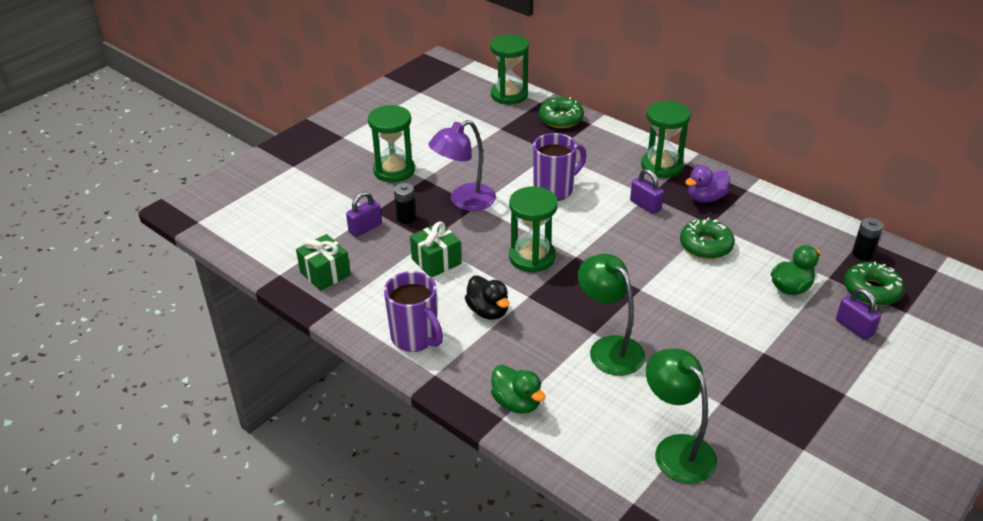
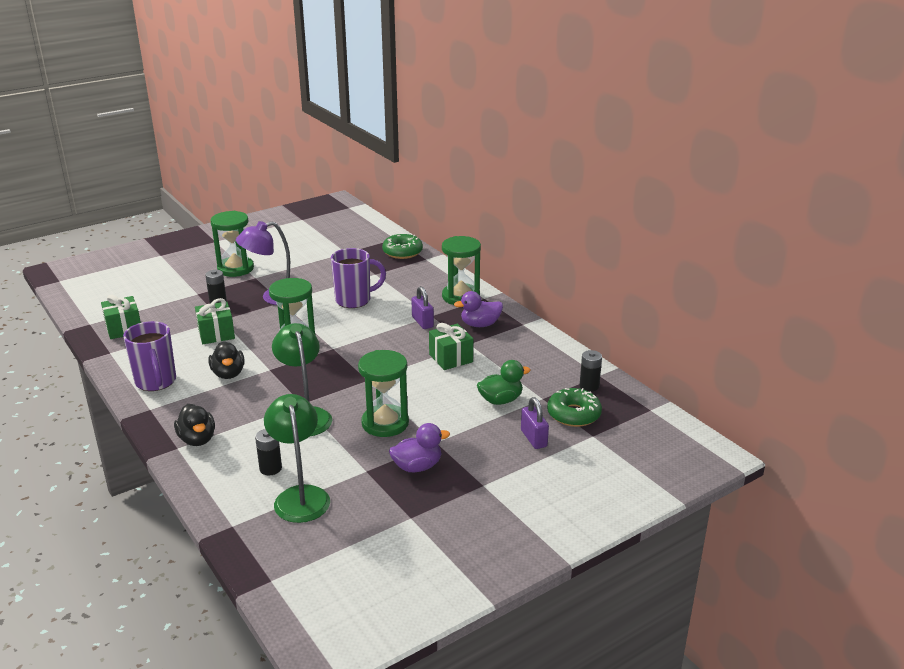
camera: 15 degrees right, 10 degrees down
(365, 228) = (180, 304): purple padlock -> none
(509, 95) = (373, 230): green hourglass -> green hourglass (385, 423)
(516, 403) = (197, 439): green duck -> black duck
(621, 422) = (270, 468): none -> black battery
(706, 245) = (451, 358): green donut -> green gift
(767, 386) = (417, 466): none -> purple duck

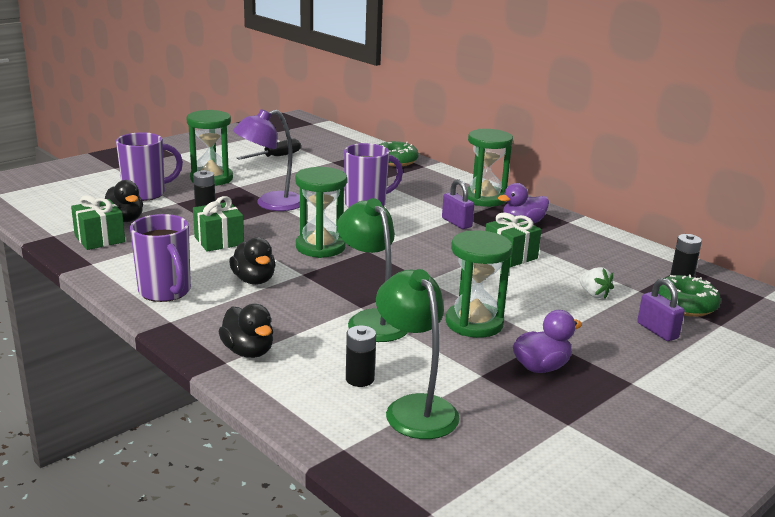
camera: 10 degrees left, 5 degrees down
(150, 310) = (124, 219): none -> black duck
(176, 283) = (146, 194): none -> purple mug
(300, 246) = (276, 157): none -> black screwdriver
(500, 400) = (593, 294): green duck -> white strawberry

